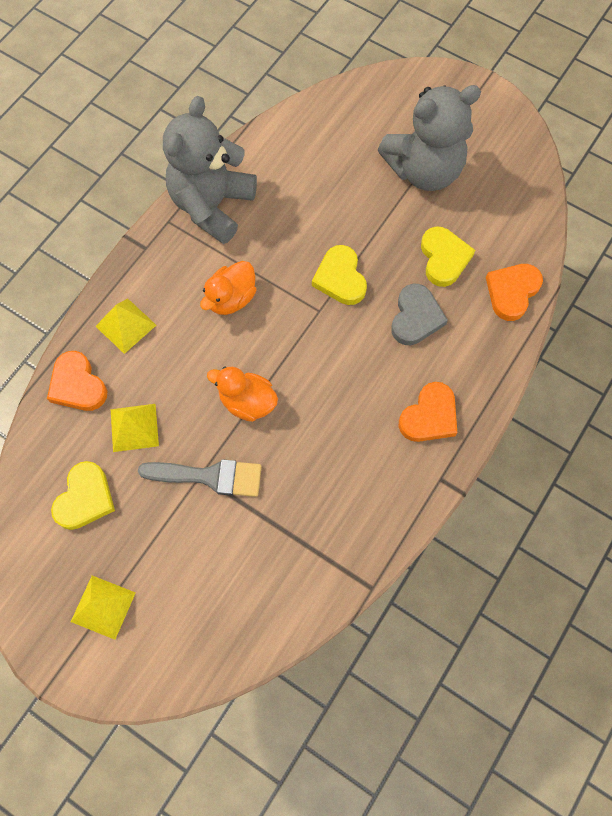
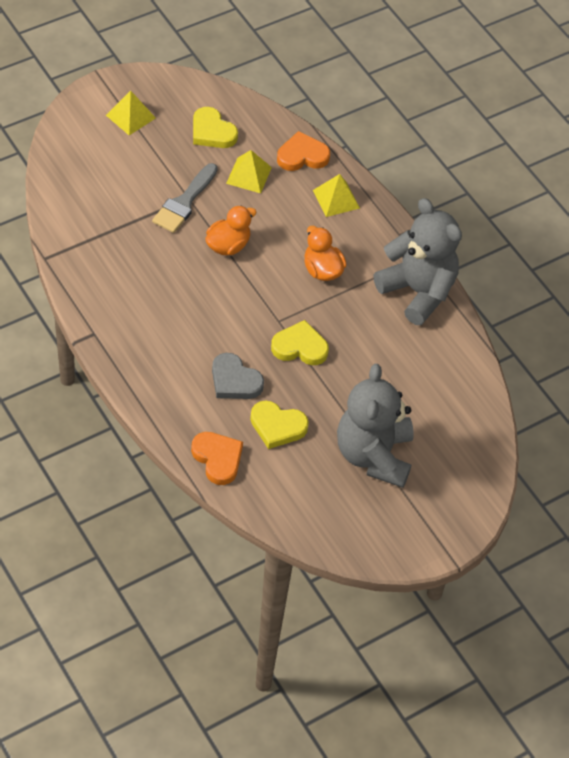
camera: 110 degrees right, 15 degrees down
(429, 416) = (146, 350): orange heart -> none

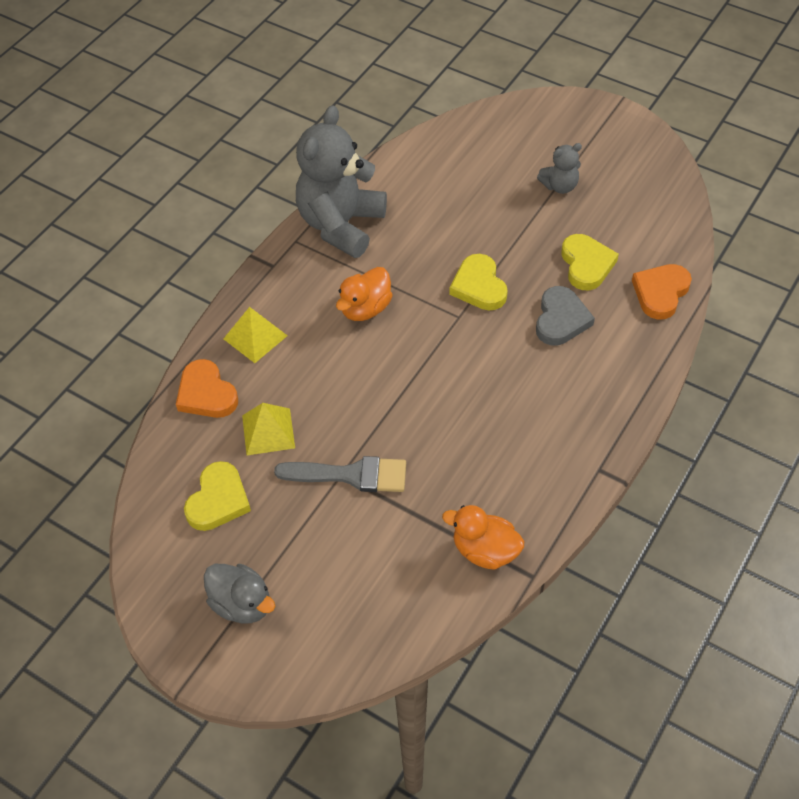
camera: 110 degrees left, 0 degrees up
(130, 116) = (242, 604): yellow pyramid -> grey duck
(228, 245) = (387, 404): orange duck -> orange duck (485, 551)
(373, 455) = (559, 186): grey teddy bear -> grey teddy bear, size x0.46

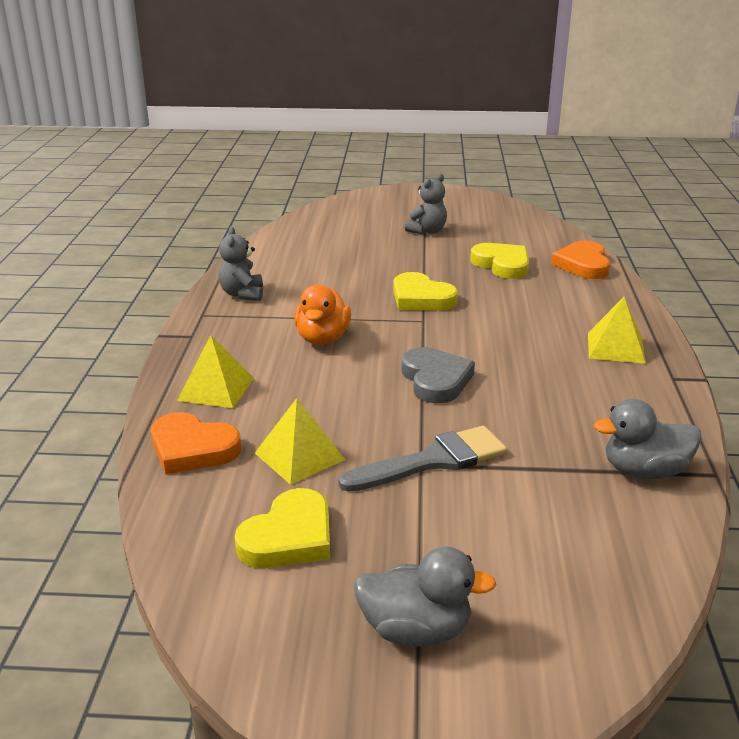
camera: 30 degrees left, 25 degrees down
(218, 500) = (289, 537): yellow heart -> yellow heart turned 45 degrees clockwise
(341, 225) = (242, 294): grey teddy bear -> grey teddy bear, size x0.46
(485, 551) = (644, 471): orange duck -> grey duck
(561, 319) = (519, 298): grey heart -> grey heart (435, 380)
(586, 415) = (615, 347): none -> yellow pyramid

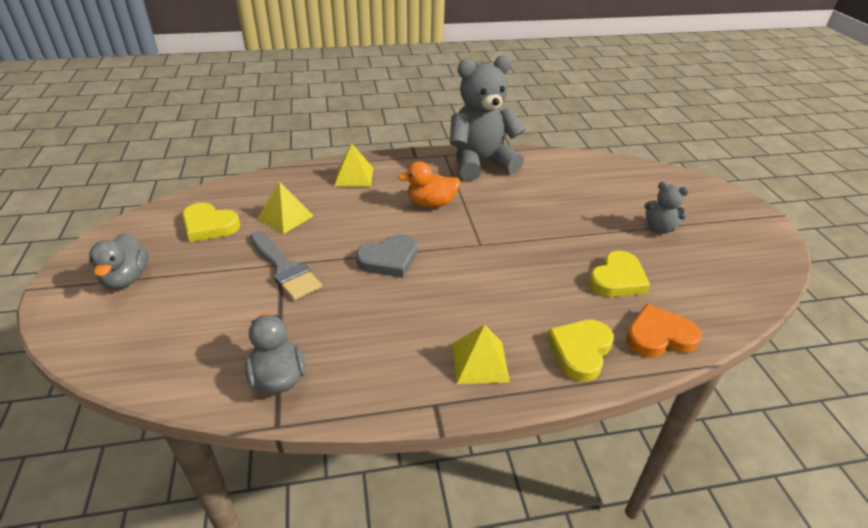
camera: 75 degrees right, 10 degrees up
(192, 449) = (290, 181): orange heart -> none
(242, 294) = (480, 163): grey teddy bear -> grey teddy bear, size x2.17
(421, 298) = (518, 239): yellow heart -> yellow heart (580, 351)

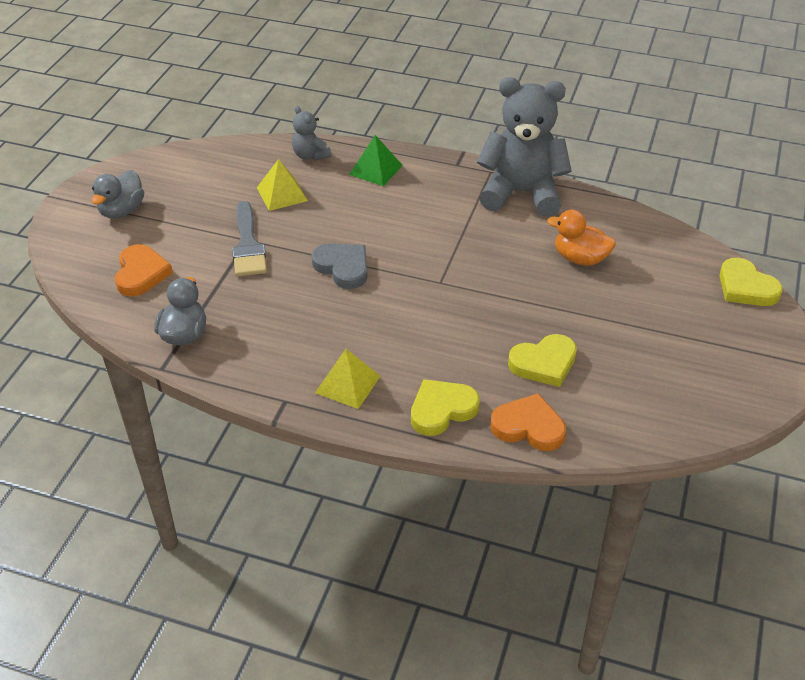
camera: 30 degrees right, 5 degrees up
(187, 332) = (141, 274): none -> orange heart
(209, 225) = (212, 182): yellow heart -> yellow heart (746, 287)
(354, 176) = (376, 169): yellow pyramid -> green pyramid
(389, 259) = (343, 267): grey heart -> grey heart turned 135 degrees counterclockwise
(431, 203) = (428, 224): orange duck -> orange duck (580, 258)
(659, 228) = (647, 330): grey teddy bear -> grey teddy bear (310, 155)

